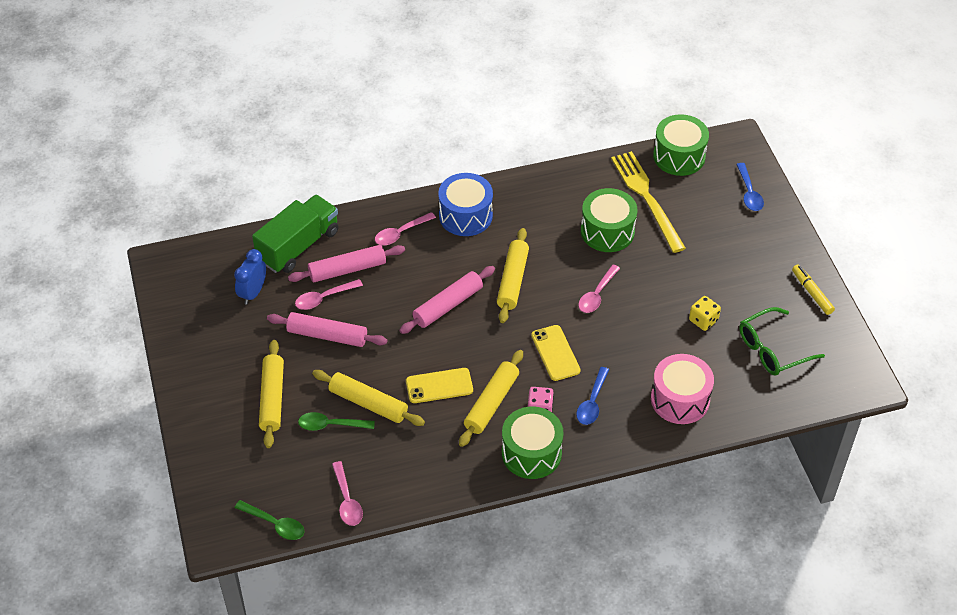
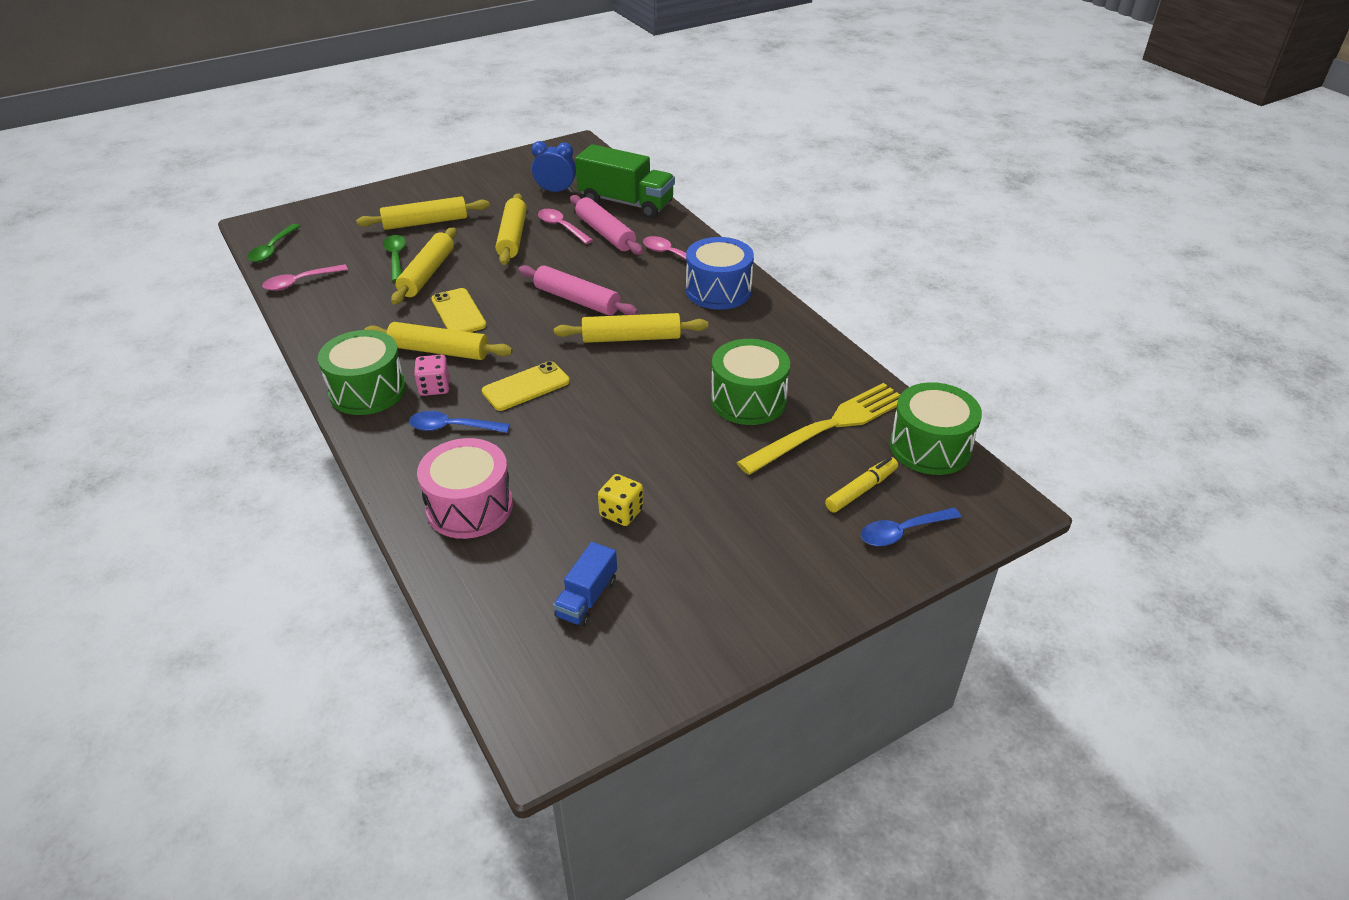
camera: 75 degrees right, 10 degrees down
(327, 335) = (512, 237): pink rolling pin -> yellow rolling pin
(597, 295) = (633, 406): pink spoon -> none
(772, 349) = (587, 598): green glasses -> blue truck
(812, 293) = (723, 635): yellow marker -> yellow marker (861, 490)

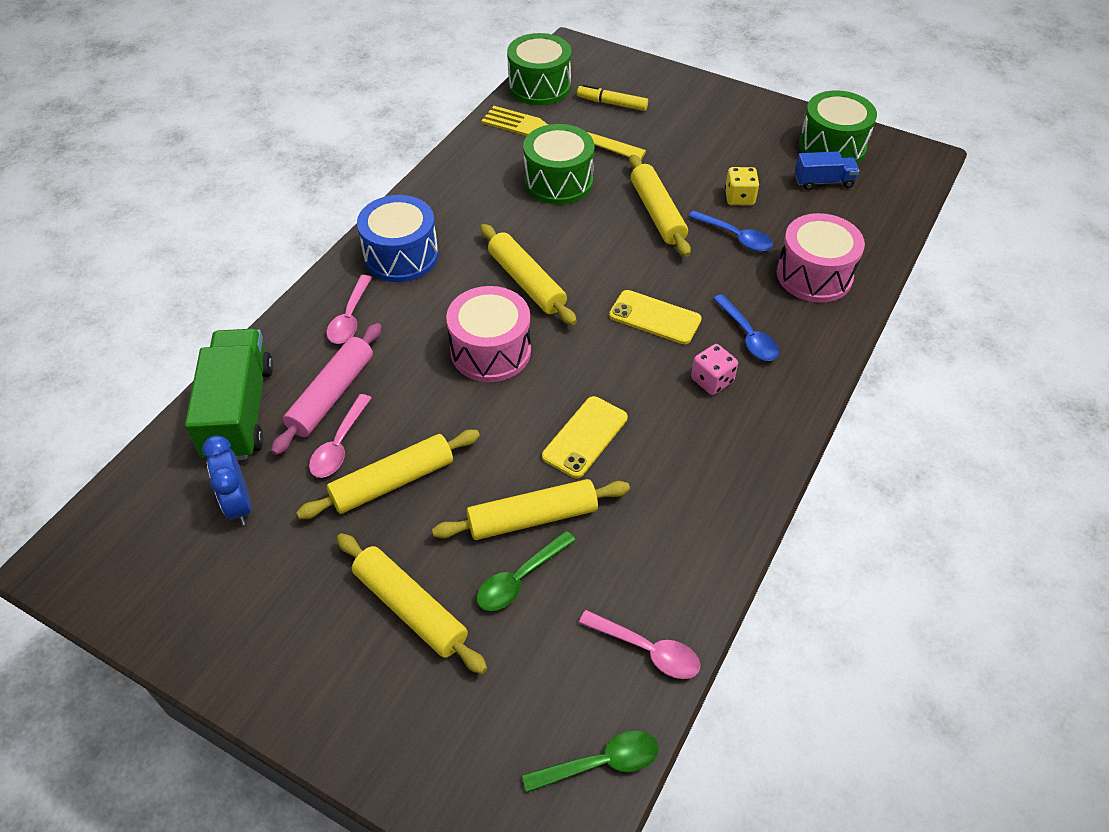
camera: 120 degrees left, 10 degrees up
(367, 391) = (761, 428): green drum -> green drum (832, 147)
(439, 351) = (659, 411): yellow rolling pin -> yellow rolling pin (657, 213)
(577, 300) = (490, 351): pink rolling pin -> pink drum
(902, 532) = (635, 79): blue spoon -> blue spoon (735, 237)

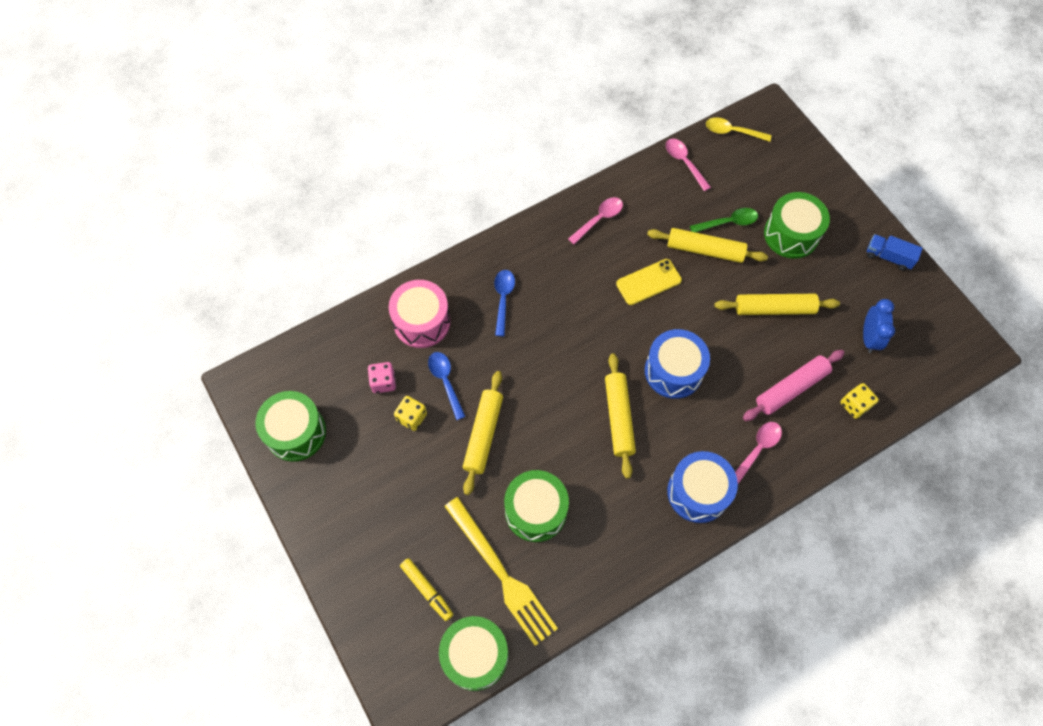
camera: 150 degrees left, 15 degrees up
(239, 412) = (855, 405): green truck -> yellow dice
(339, 445) = (797, 349): pink spoon -> pink spoon (599, 219)
(410, 608) = (791, 234): yellow rolling pin -> green drum
(490, 351) = (673, 371): pink drum -> blue drum
(600, 763) = (732, 132): green spoon -> yellow spoon
(655, 317) = (551, 343): yellow phone -> none
(712, 380) = (549, 280): pink dice -> pink dice (383, 382)
(823, 182) = (337, 399): blue truck -> blue truck (888, 257)

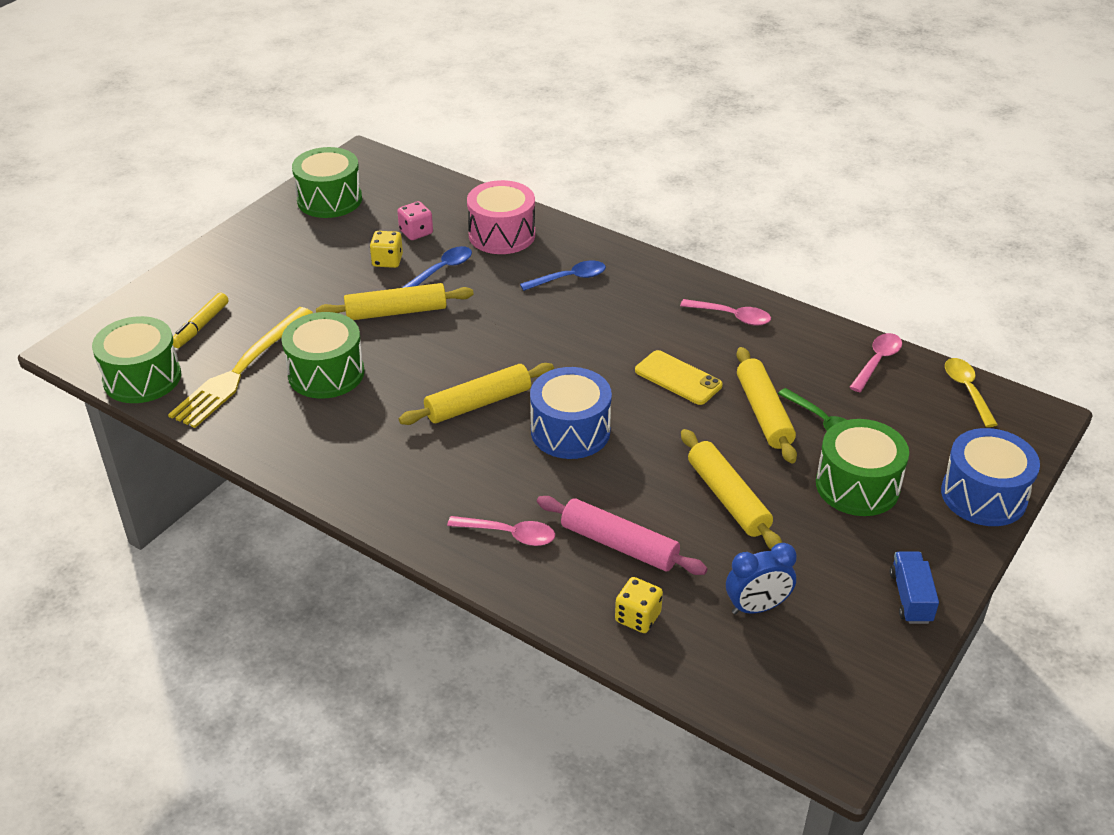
camera: 65 degrees right, 25 degrees down
(698, 492) = (418, 495): blue drum -> blue drum (983, 495)

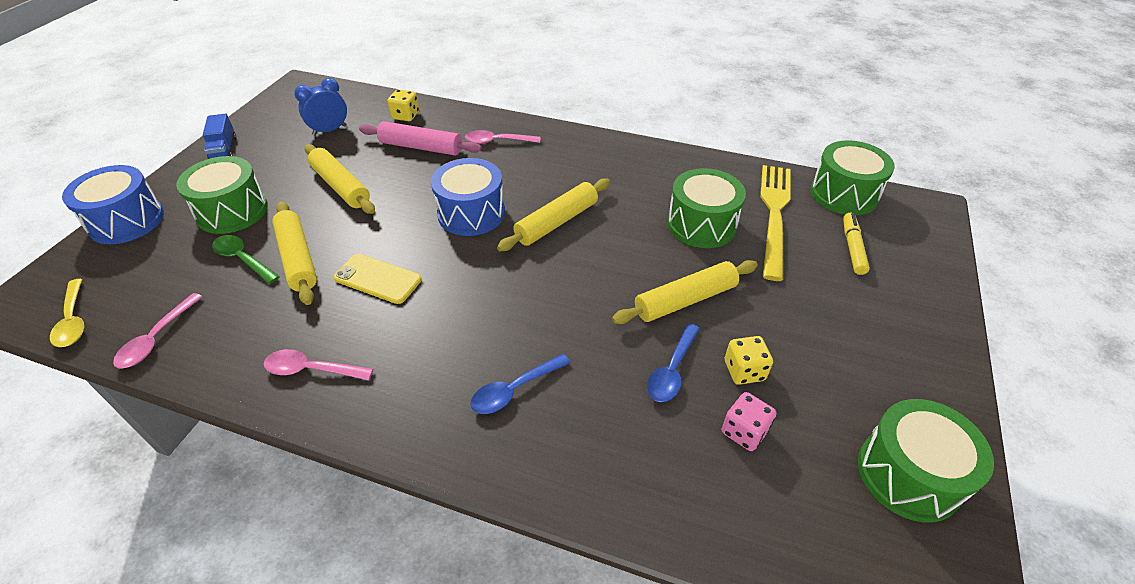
camera: 165 degrees right, 5 degrees up
(502, 235) = (629, 454): pink drum -> none

